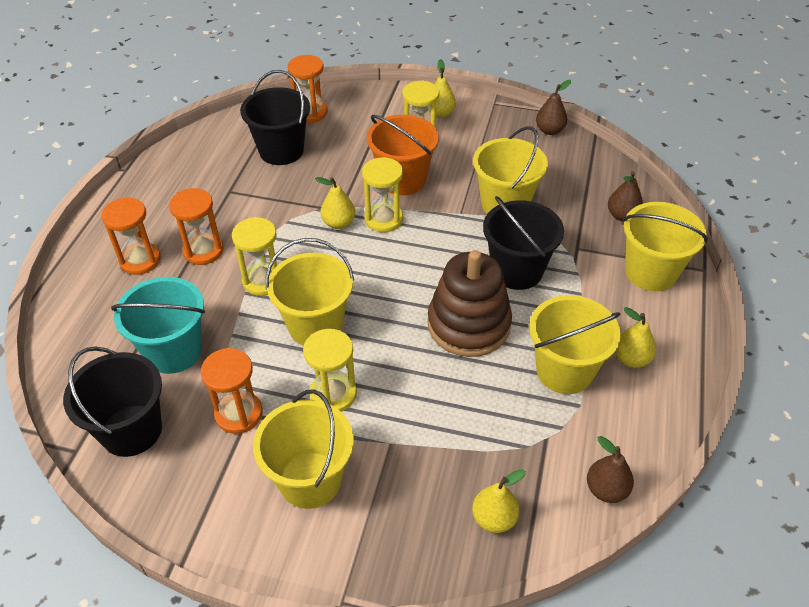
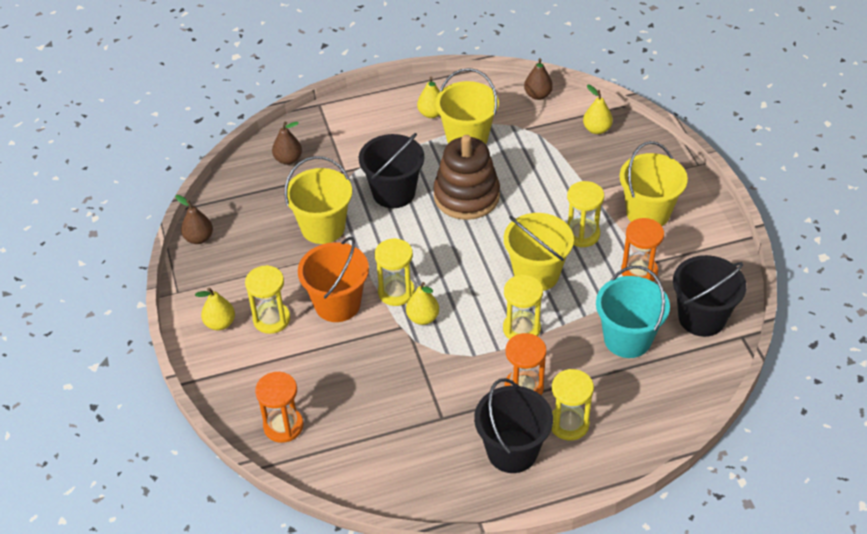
camera: 120 degrees left, 0 degrees up
(140, 260) = (569, 424): orange hourglass -> yellow hourglass
(281, 151) = (358, 413): black bucket -> black bucket (512, 451)
(650, 272) = (341, 128): yellow bucket -> none

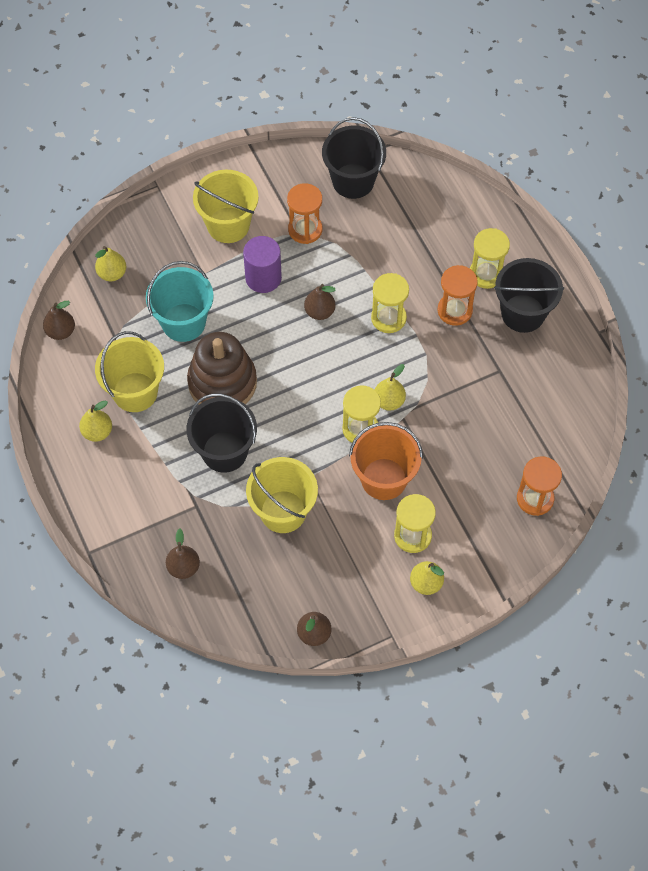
camera: 100 degrees left, 15 degrees up
(536, 274) = (319, 312): yellow bucket -> brown pear
(582, 234) = (263, 278): yellow hourglass -> purple cylinder
(627, 339) = (386, 235): turquoise bucket -> turquoise bucket (183, 322)

